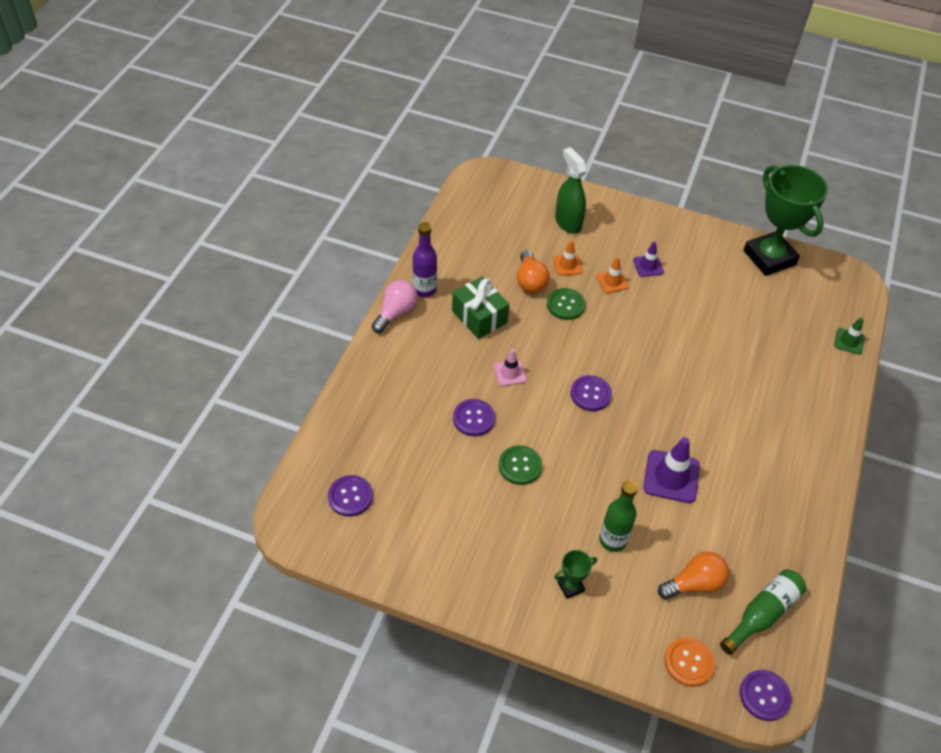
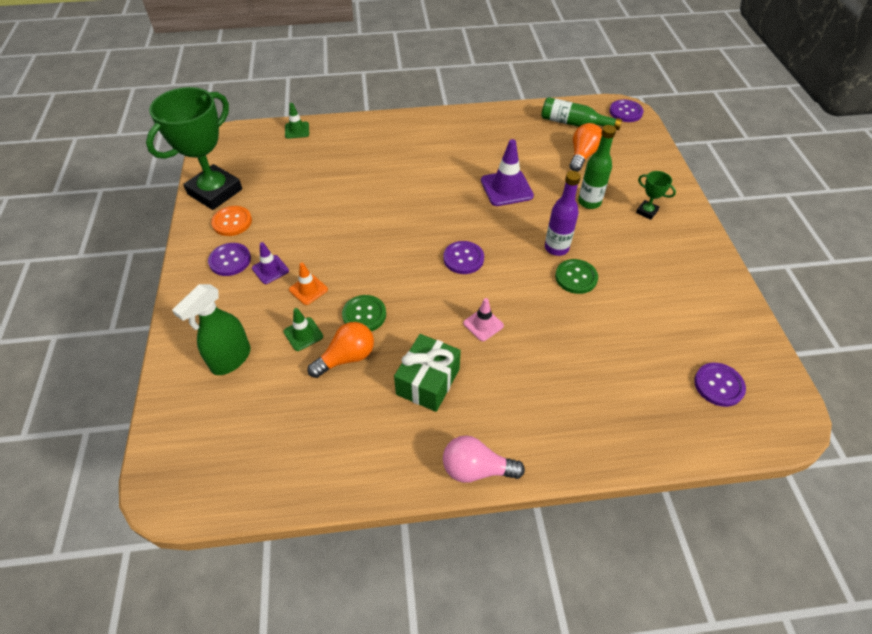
camera: 115 degrees left, 0 degrees up
(424, 290) = (421, 456): purple bottle -> purple bottle (556, 248)
(474, 418) = (556, 330): purple button -> purple button (230, 260)
(567, 265) = (303, 334): orange traffic cone -> green traffic cone
(688, 662) = (638, 144): orange button -> orange button (232, 222)
(694, 583) = (582, 155): orange light bulb -> orange light bulb turned 75 degrees clockwise

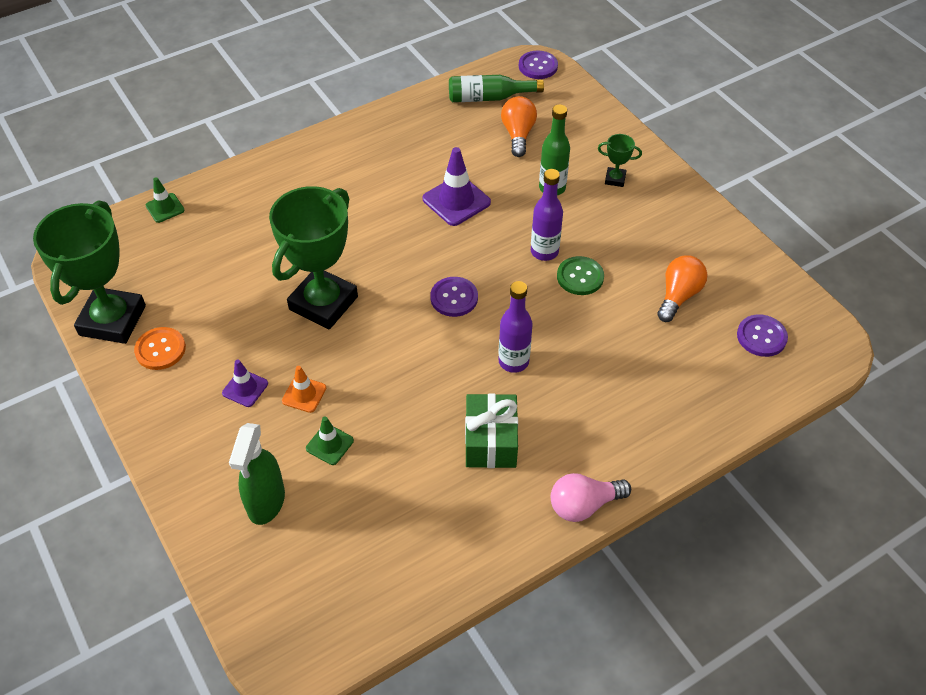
camera: 25 degrees left, 0 degrees up
(230, 260) = (189, 395): purple button -> none
(346, 357) = (392, 450): orange light bulb -> orange light bulb (678, 296)
(363, 229) = (323, 303): none -> green trophy
(364, 315) = (383, 398): green button -> none
(483, 324) = (513, 361): pink traffic cone -> purple bottle

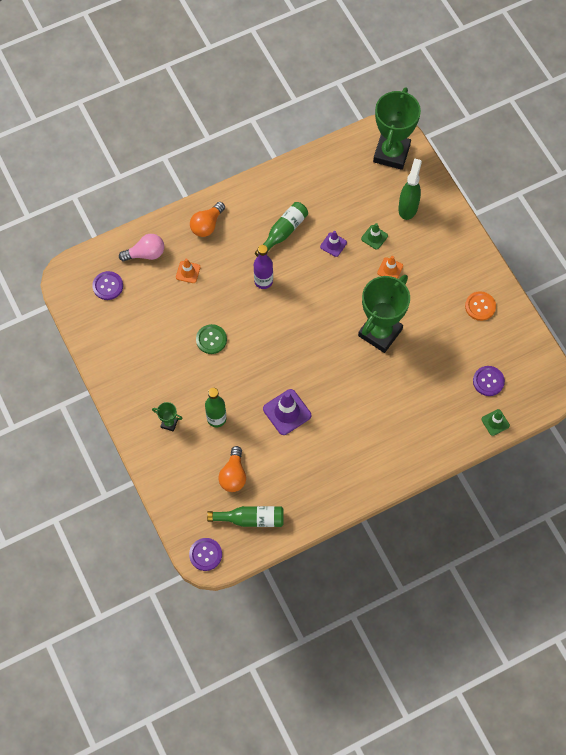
camera: 175 degrees left, 15 degrees up
(112, 320) = (514, 330): green trophy -> green trophy (391, 153)
(245, 388) = (425, 276): purple traffic cone -> purple traffic cone (333, 244)
(454, 298) = (295, 330): purple button -> purple button (488, 381)
(490, 441) = (283, 232): green gift -> green bottle
(544, 251) = (231, 362): purple bottle -> none
(584, 505) = (237, 193): pink light bulb -> pink light bulb (145, 254)
(639, 366) = (188, 272): none -> orange traffic cone
(678, 296) = (151, 320): orange light bulb -> orange light bulb (207, 225)

